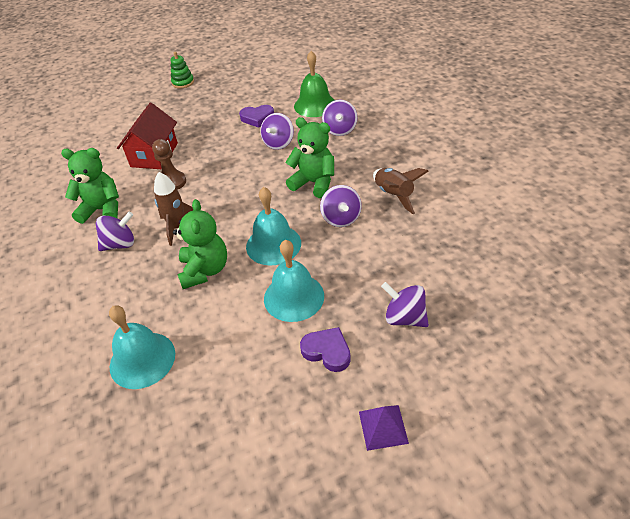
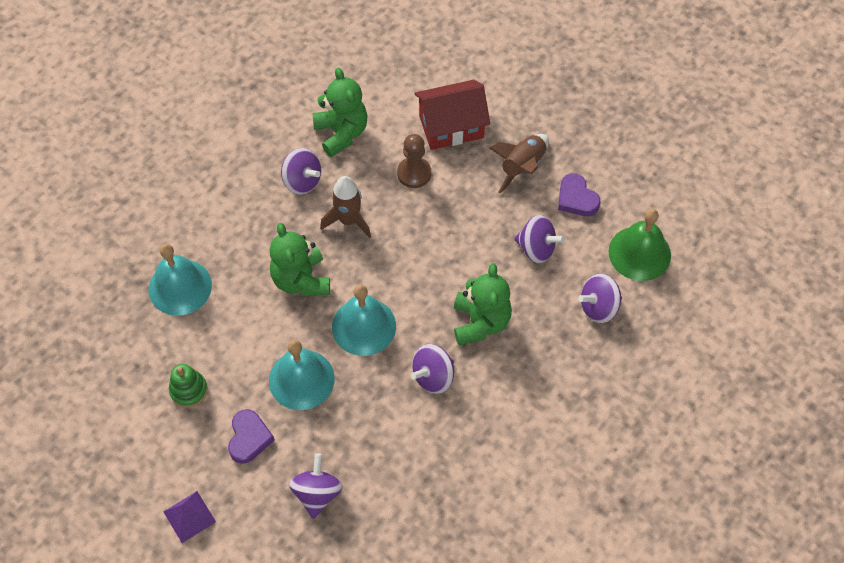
camera: 60 degrees right, 15 degrees up
(183, 82) = (610, 69): green stacking toy -> green stacking toy (189, 390)
(205, 270) = (301, 280): green teddy bear -> green teddy bear turned 105 degrees clockwise
(278, 143) = (536, 248): purple spinning top -> purple spinning top turned 150 degrees counterclockwise
(394, 195) = (498, 418): brown rocket -> brown rocket (522, 167)

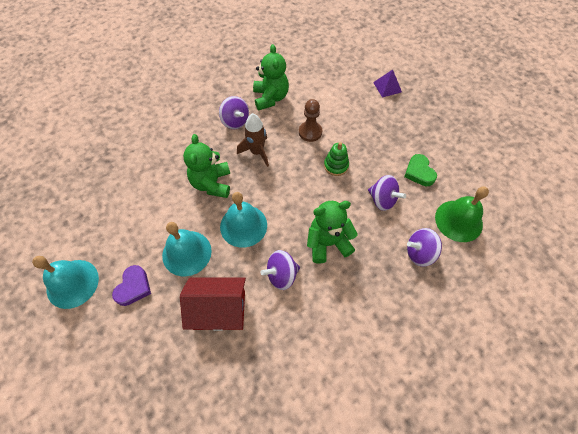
camera: 15 degrees right, 0 degrees up
(180, 287) = (131, 170): turquoise bell -> turquoise bell (72, 283)
(189, 390) = (107, 241): green stacking toy -> green stacking toy (336, 166)
(189, 516) = (67, 337): purple pyramid -> purple pyramid (387, 87)
(317, 493) = (166, 345): purple spinning top -> none
(451, 126) = (343, 108): red house -> red house (219, 310)
(480, 322) = (328, 243): green teddy bear -> green teddy bear turned 120 degrees counterclockwise
(522, 167) = (385, 143): brown rocket -> none
(576, 198) = (419, 172): purple heart -> green heart

